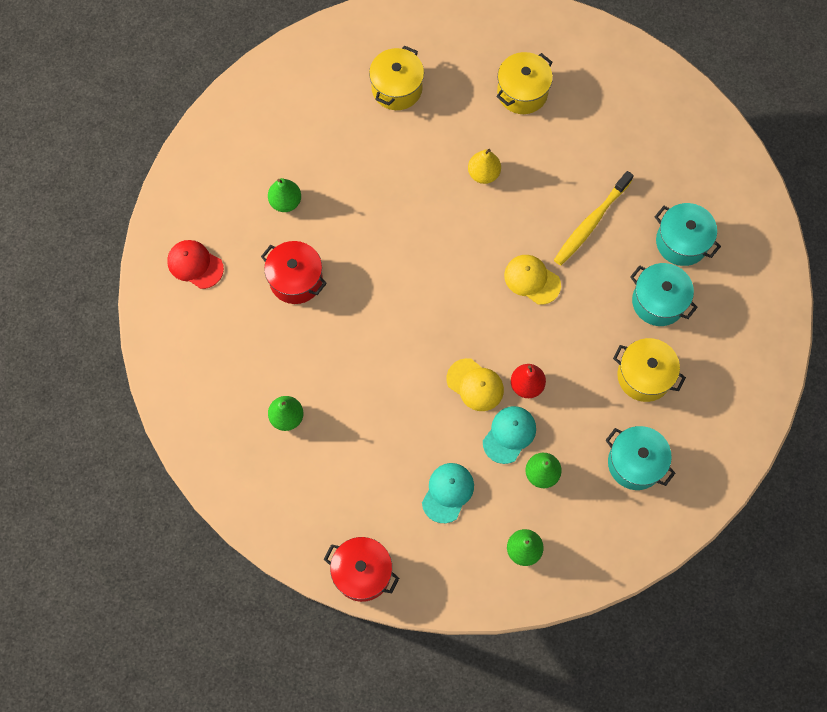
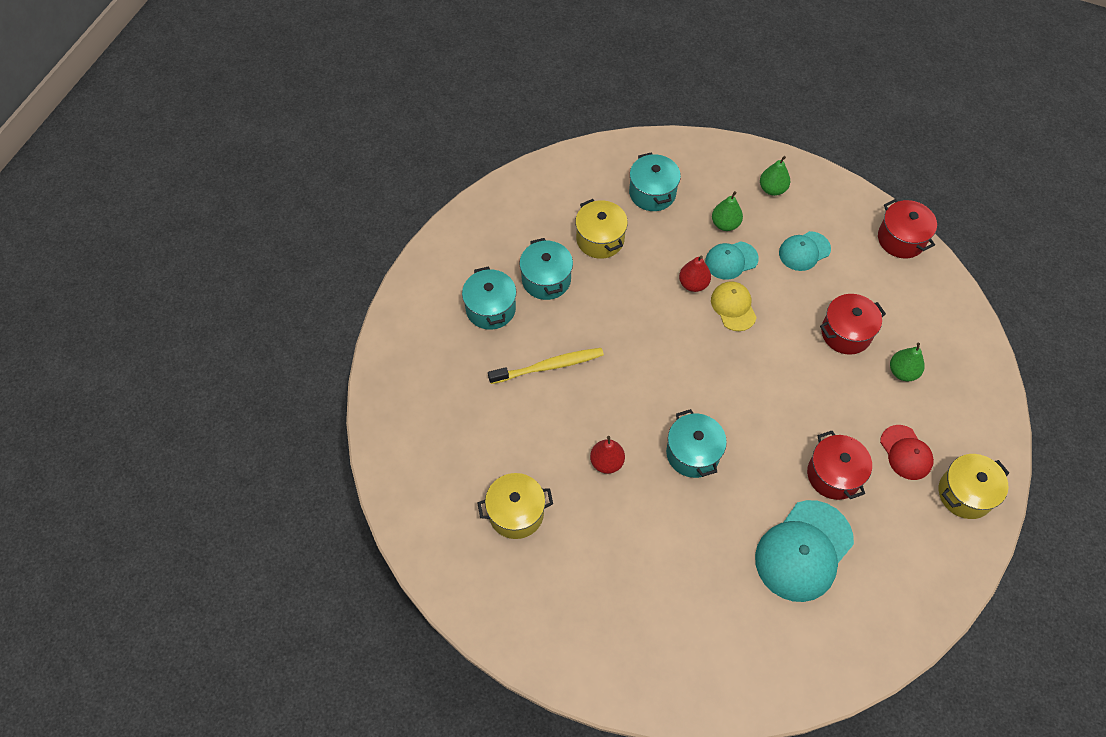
camera: 145 degrees left, 10 degrees down
(195, 265) = (921, 545): red cap -> red cap (906, 452)
(285, 202) = (803, 551): green pear -> turquoise cap
(358, 425) = (846, 333): none -> red pot
(397, 88) = (628, 594): yellow pot -> yellow pot (965, 493)
(421, 224) = (693, 453): none -> turquoise pot
(483, 174) = (606, 462): yellow pear -> red pear
(532, 280) = (631, 353): yellow cap -> none

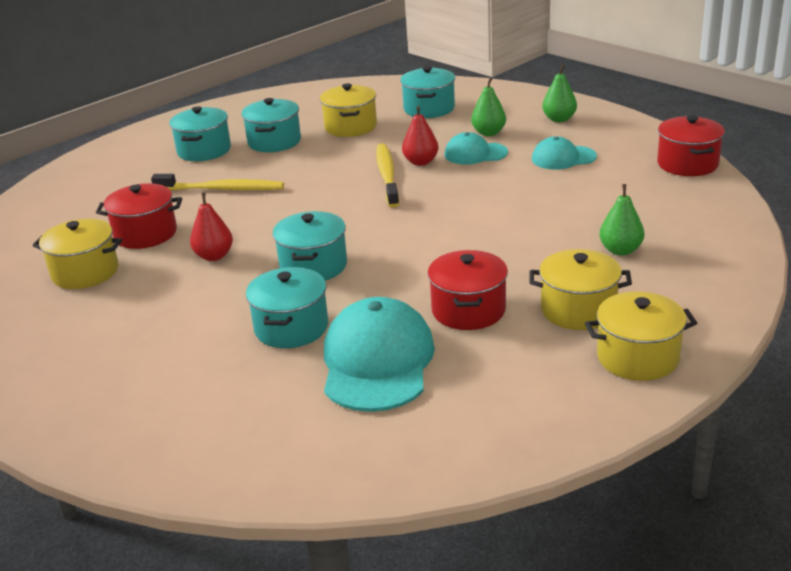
camera: 25 degrees right, 30 degrees down
(677, 311) = (387, 175): none -> yellow toothbrush
(722, 532) = (291, 328): none -> turquoise pot
(733, 307) = (451, 181): yellow cap -> none
(803, 551) = (377, 362): turquoise cap -> turquoise cap turned 120 degrees clockwise
(846, 333) = (569, 214): red pot -> red pot (145, 234)
(906, 452) = (578, 310): red cap -> yellow pot

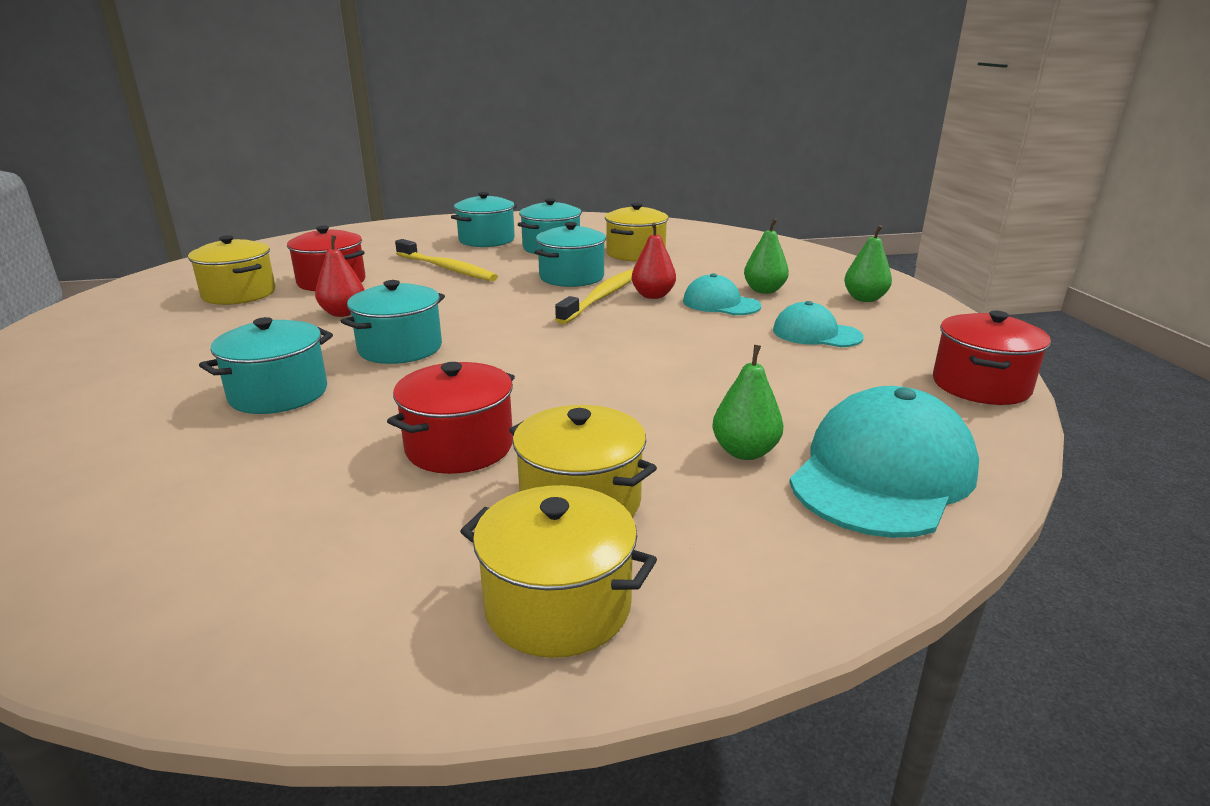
camera: 30 degrees right, 5 degrees down
(377, 362) = (279, 460): turquoise cap -> turquoise cap (882, 473)
(429, 108) = (733, 258): turquoise pot -> turquoise pot (571, 277)

